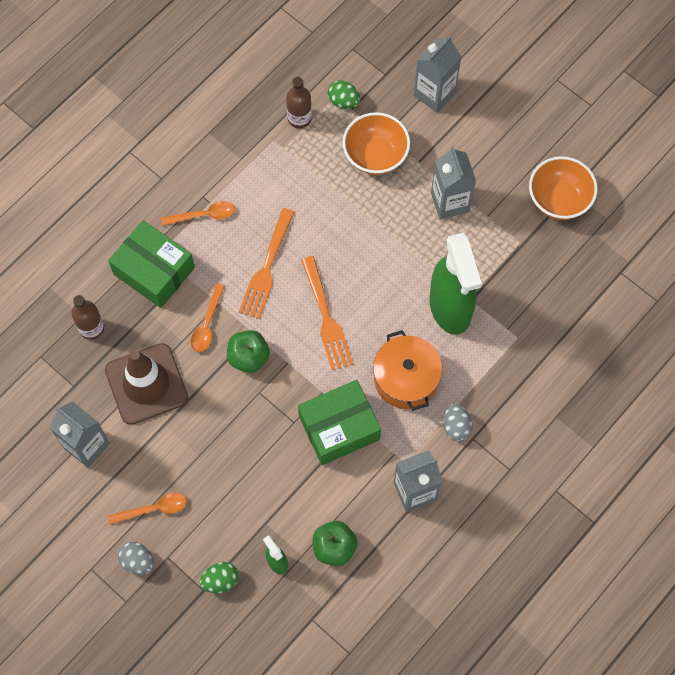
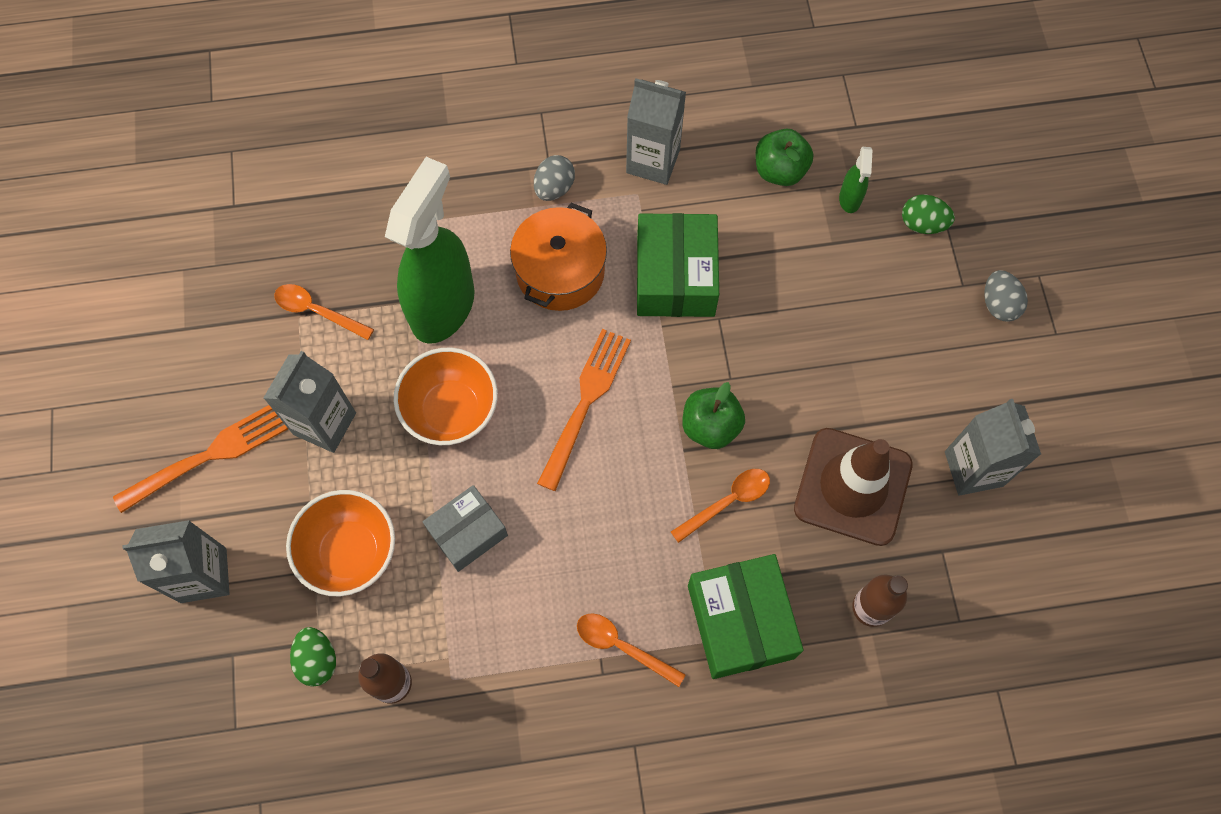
camera: 140 degrees left, 0 degrees up
(153, 509) = (943, 344): orange spoon -> orange spoon (317, 311)
(267, 267) = (601, 516): orange fork -> orange fork (208, 456)
(327, 208) = (467, 532): none -> grey box
(339, 427) = (675, 277): green box -> green box turned 75 degrees clockwise
(558, 199) = (208, 330): orange bowl -> orange bowl (451, 410)

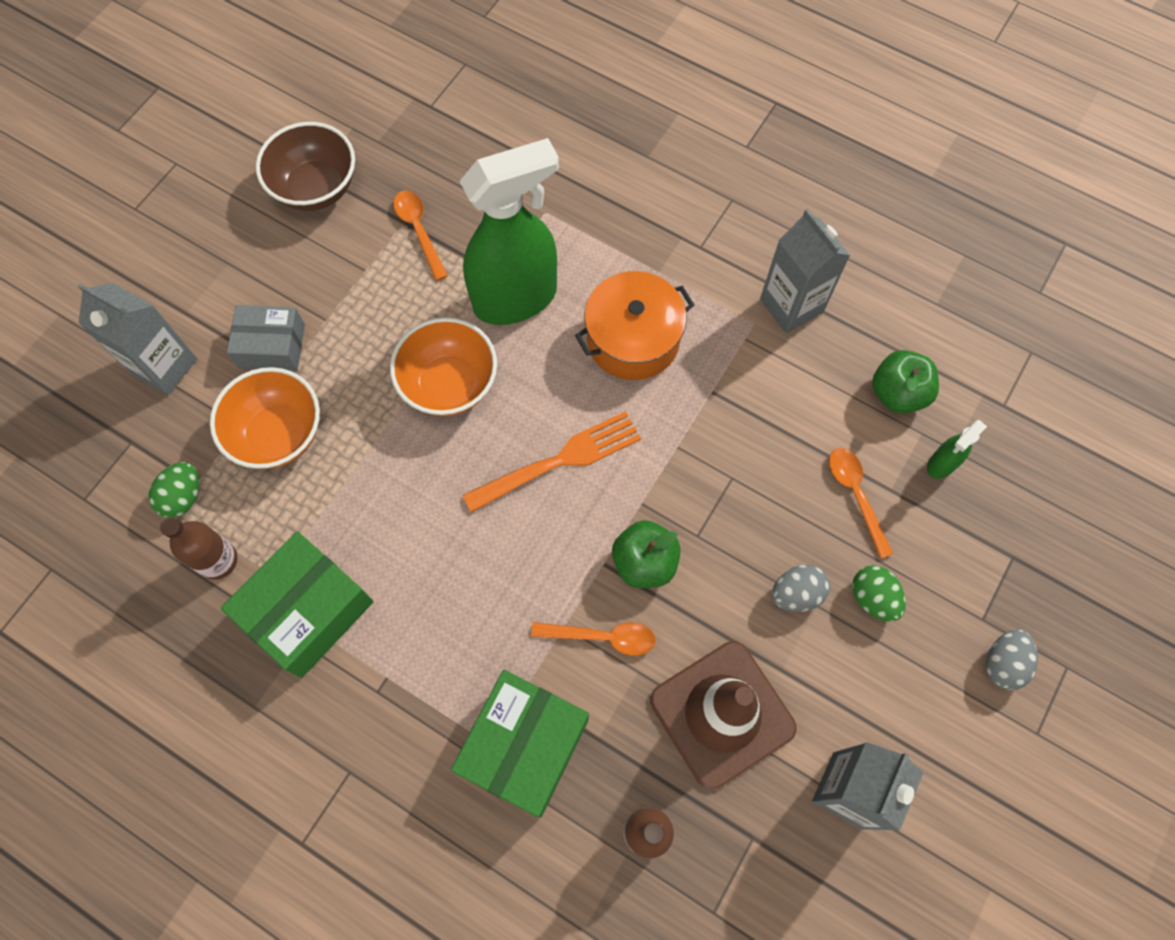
camera: 40 degrees right, 0 degrees up
(198, 340) = (316, 188): none -> brown bowl
(208, 456) = (245, 280): orange fork -> none
(324, 423) = (348, 321): grey carton -> none
(467, 532) = (376, 490): grey box -> grey box (272, 346)
(554, 188) = (688, 268): grey egg -> grey egg (796, 594)
(622, 646) = (411, 683): orange spoon -> orange spoon (856, 495)
(675, 277) = (725, 415): green box -> green box (307, 611)
(922, 224) = (991, 536): green egg -> green egg (873, 598)

